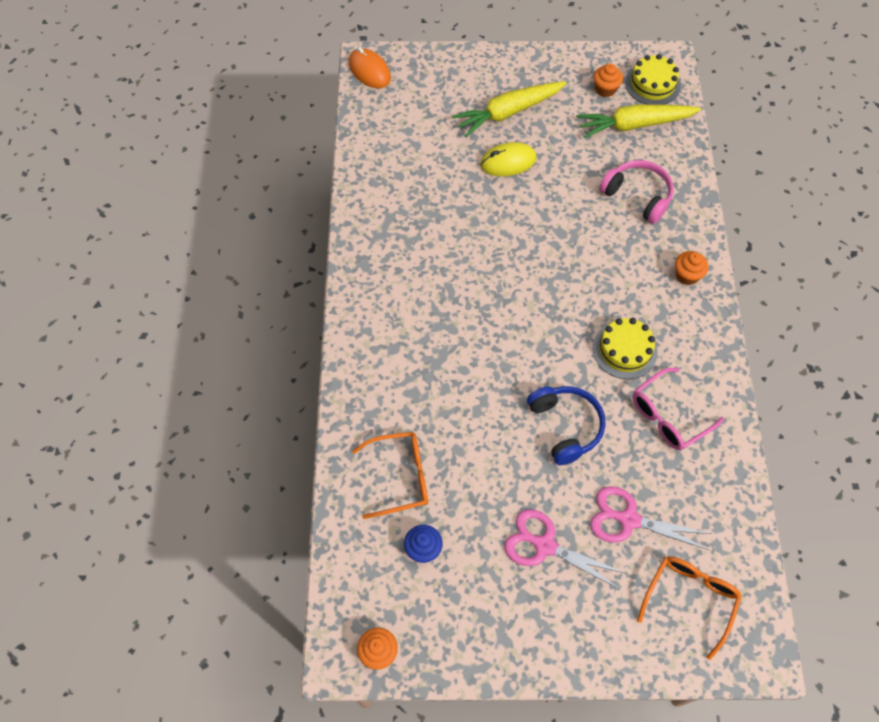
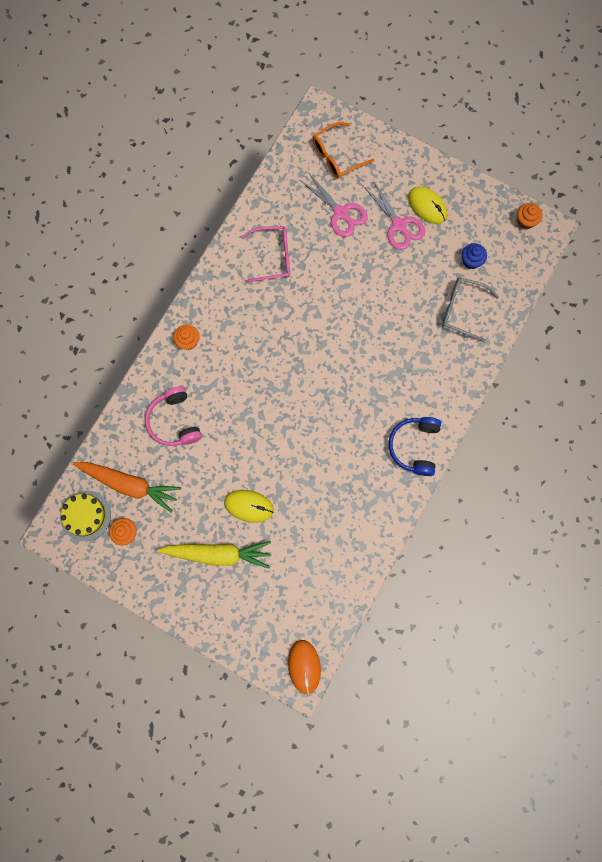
camera: 150 degrees left, 15 degrees up
(400, 477) = (462, 310): orange glasses -> grey glasses
(525, 594) = (427, 206): none -> yellow mouse
(565, 426) = (341, 285): blue headphones -> blue headphones (414, 446)
(624, 350) = (269, 313): yellow cake -> none
(634, 125) = (129, 484): yellow carrot -> orange carrot

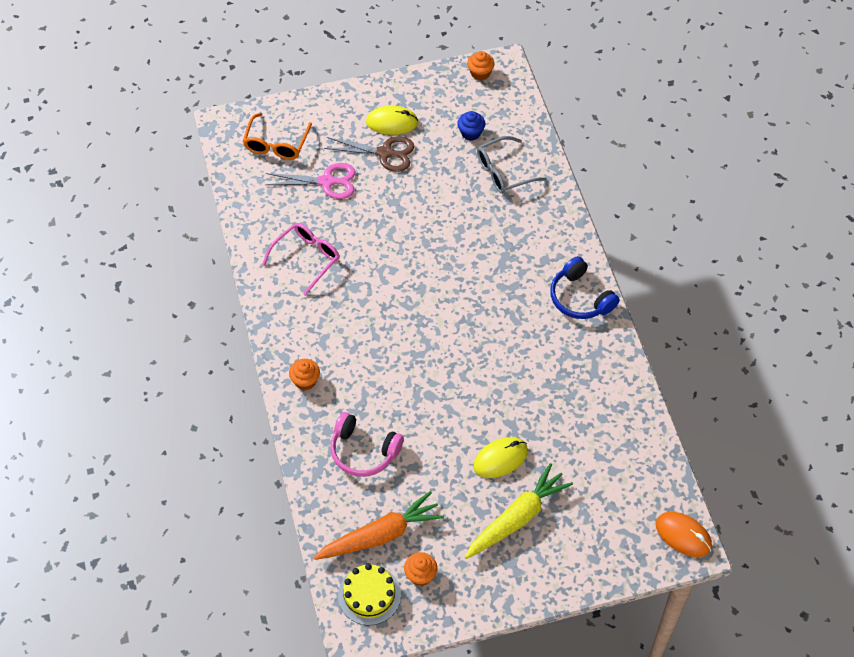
camera: 45 degrees left, 20 degrees down
(399, 225) = (384, 153): pink scissors -> brown scissors

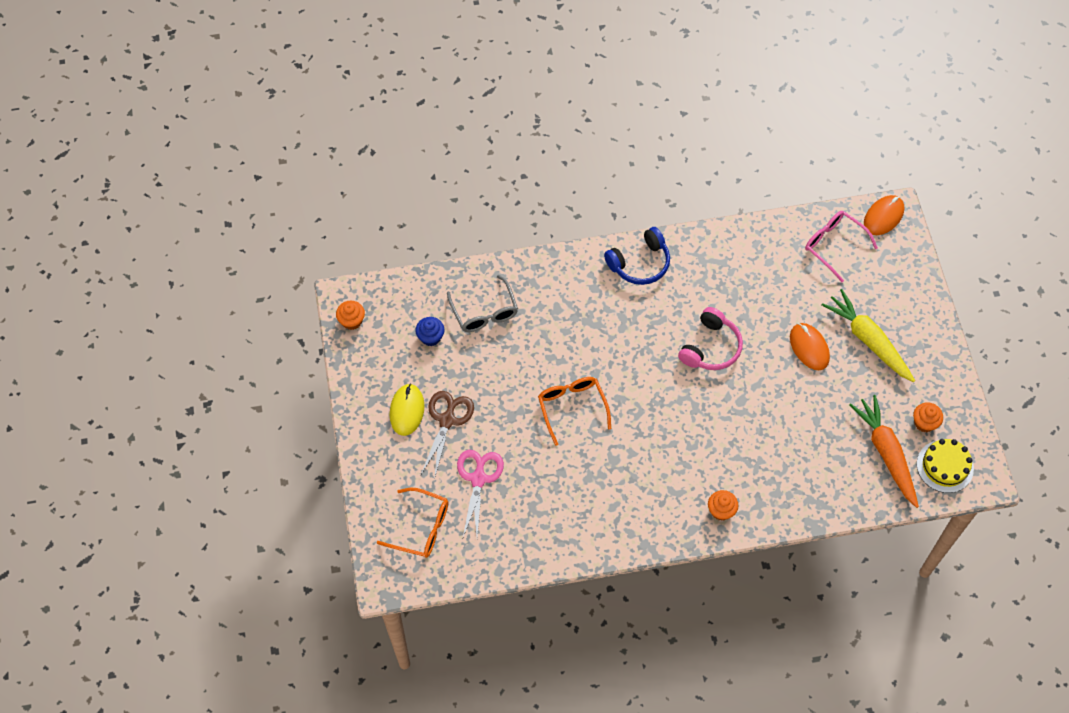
camera: 85 degrees left, 5 degrees up
(306, 258) = (575, 503): pink glasses -> pink glasses (834, 245)
(363, 451) = (800, 462): pink headphones -> pink headphones (711, 347)
(407, 249) = (572, 407): none -> orange glasses
(500, 459) = (809, 347): yellow mouse -> orange mouse

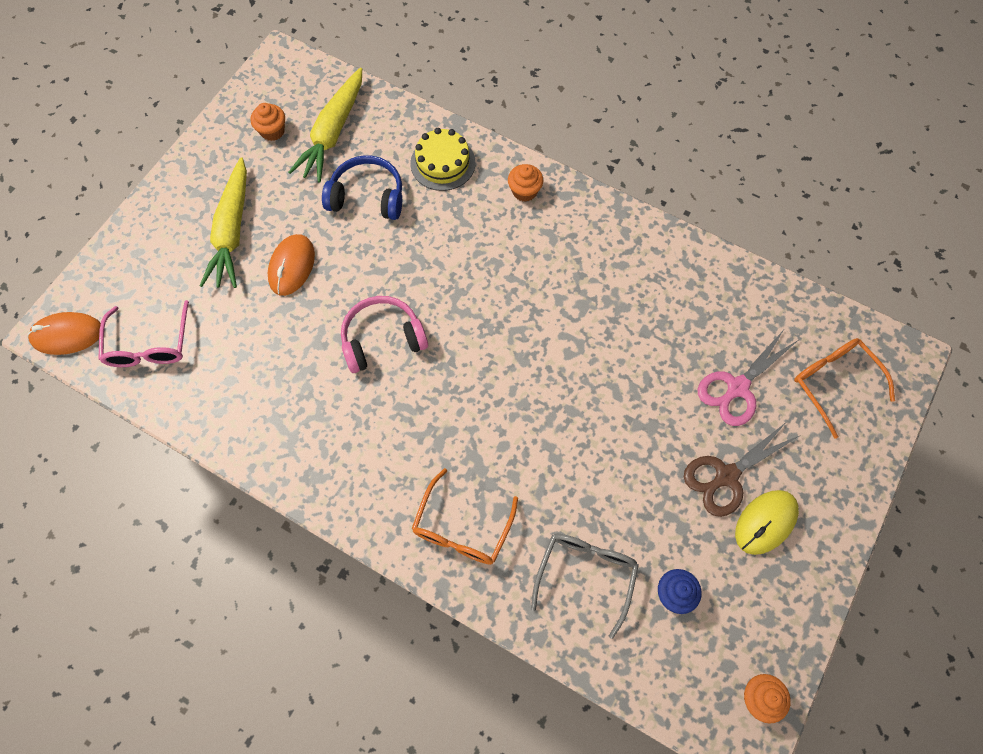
camera: 140 degrees left, 5 degrees up
(572, 407) = (579, 387): orange glasses -> orange glasses (462, 528)
(640, 263) = (360, 490): blue headphones -> blue headphones (367, 196)
(886, 453) = (333, 132): orange carrot -> yellow carrot
(945, 466) = (298, 89): yellow cake -> yellow cake (443, 163)

